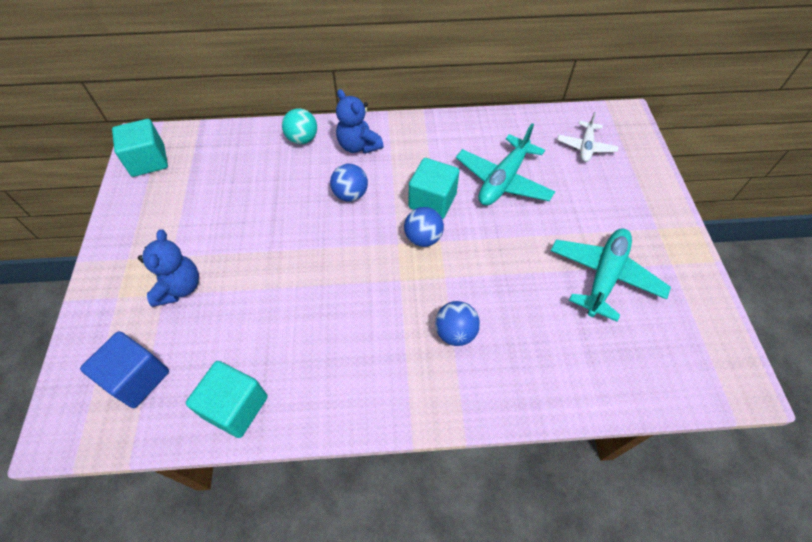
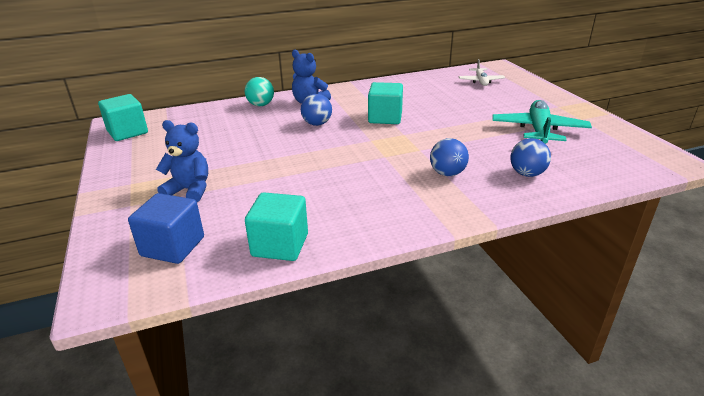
camera: 15 degrees left, 25 degrees down
(179, 287) = (190, 190): blue teddy bear -> blue teddy bear turned 60 degrees counterclockwise
(423, 238) = (389, 135): blue ball -> blue ball (527, 174)
(503, 180) = (432, 102): turquoise plane -> none

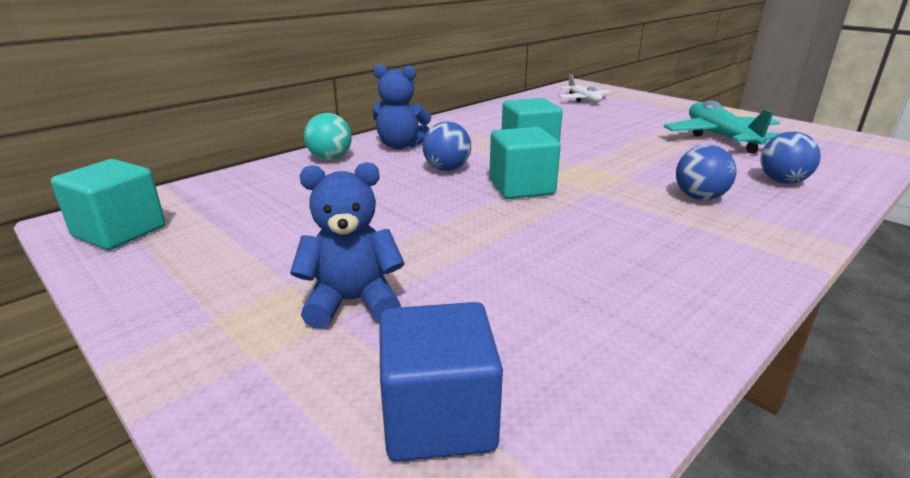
camera: 25 degrees left, 5 degrees down
(280, 245) = (627, 354): turquoise cube -> turquoise cube (521, 187)

